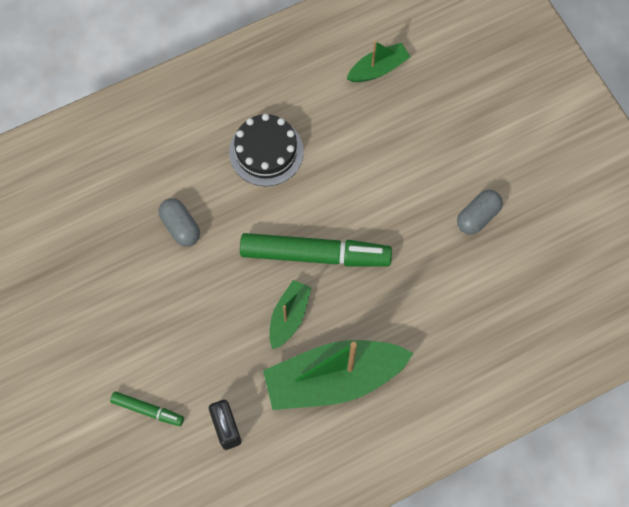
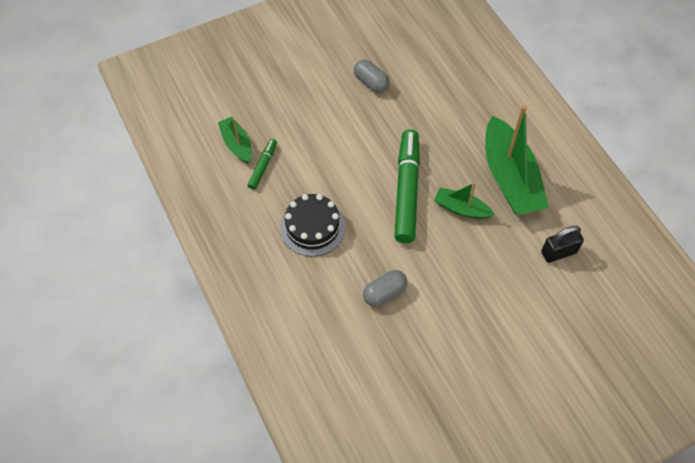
camera: 90 degrees left, 10 degrees down
(147, 410) = (552, 312): green marker -> green marker (263, 166)

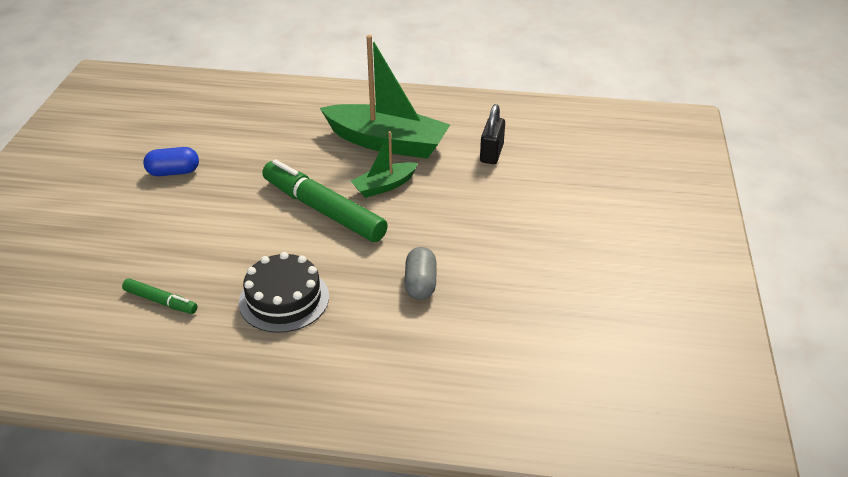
camera: 55 degrees left, 20 degrees down
(237, 144) = (103, 309): green boat -> none
(263, 166) = (161, 301): green marker -> green marker turned 150 degrees clockwise
(371, 82) = (173, 172): grey capsule -> blue capsule

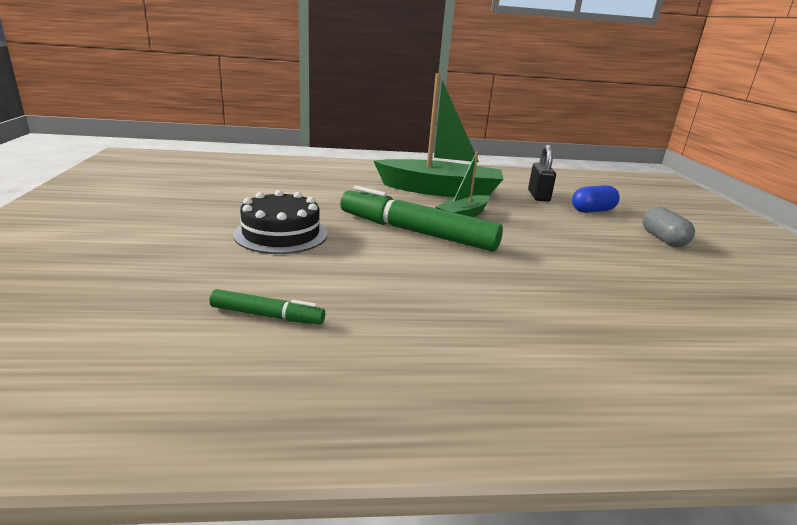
camera: 15 degrees left, 15 degrees down
(173, 172) = (234, 210): blue capsule -> blue capsule (592, 211)
(284, 299) = (429, 304): black cake -> black cake (281, 234)
(420, 284) = (570, 282): grey capsule -> grey capsule (663, 239)

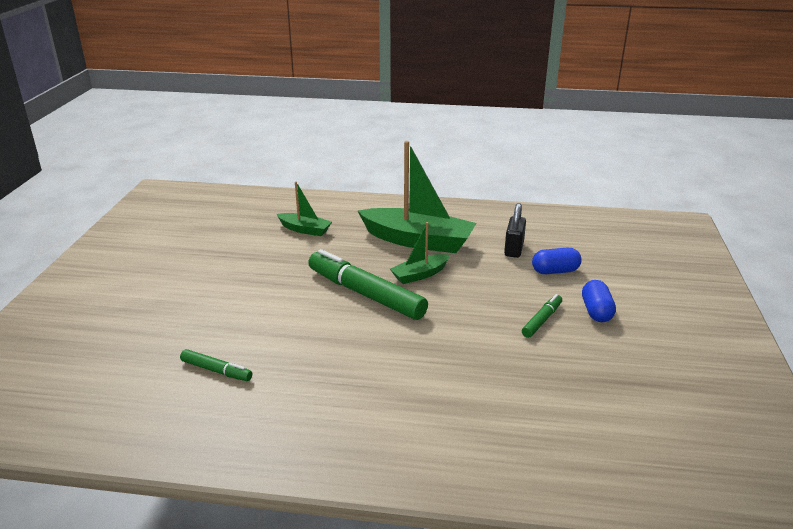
camera: 15 degrees right, 5 degrees up
(281, 234) = (253, 292): black cake -> none
(314, 183) = (305, 230): none -> green boat
(620, 248) = (542, 320): none -> green marker
(663, 239) = (596, 311): grey capsule -> blue capsule

